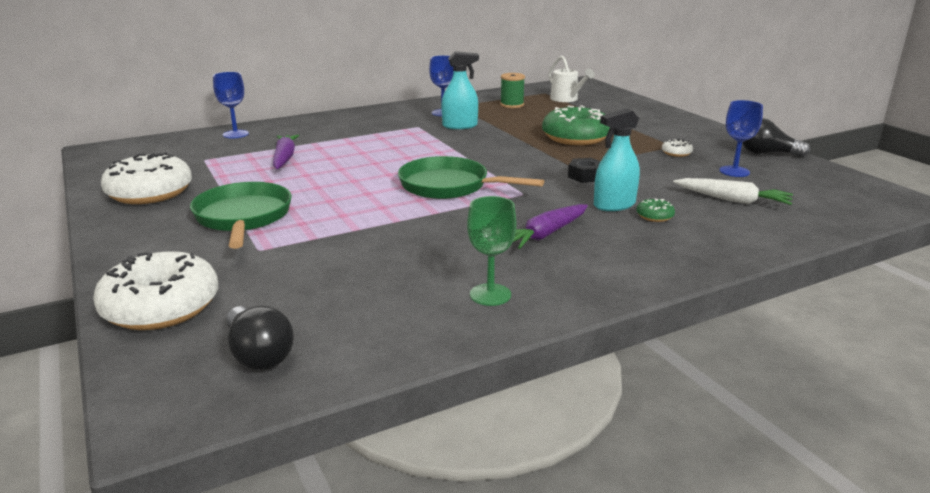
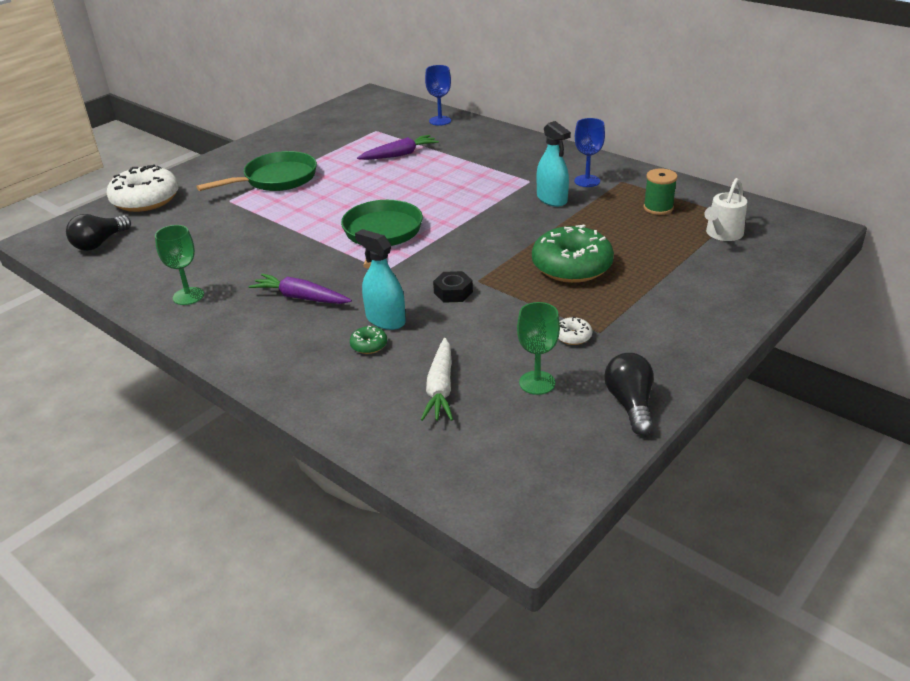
camera: 70 degrees right, 10 degrees up
(150, 193) = (302, 138): white donut -> none
(734, 171) = (537, 383): blue goblet -> green goblet

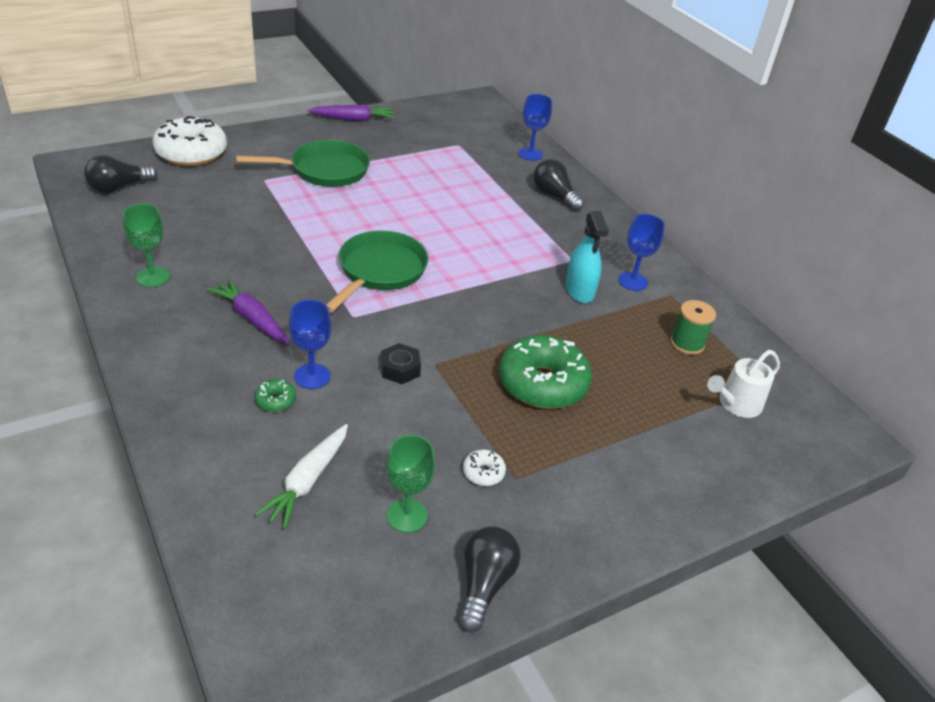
camera: 15 degrees right, 5 degrees up
(385, 320) = (312, 376): turquoise spray bottle -> blue goblet
(399, 155) = (462, 182): purple carrot -> purple carrot (353, 119)
(482, 143) = (554, 196): none -> black light bulb

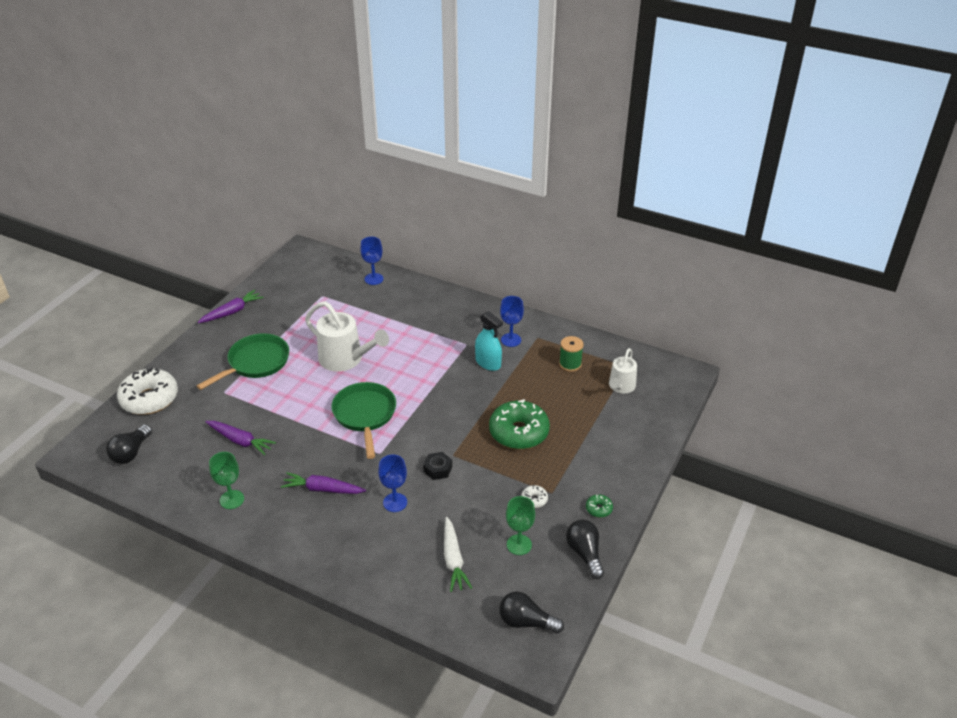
camera: 30 degrees left, 0 degrees up
(227, 229) = (240, 441): none -> purple carrot
(275, 400) = (390, 528): green donut -> green donut (599, 509)
(419, 210) = (346, 359): none -> white watering can
(554, 196) = (416, 303): black light bulb -> black light bulb (526, 622)

